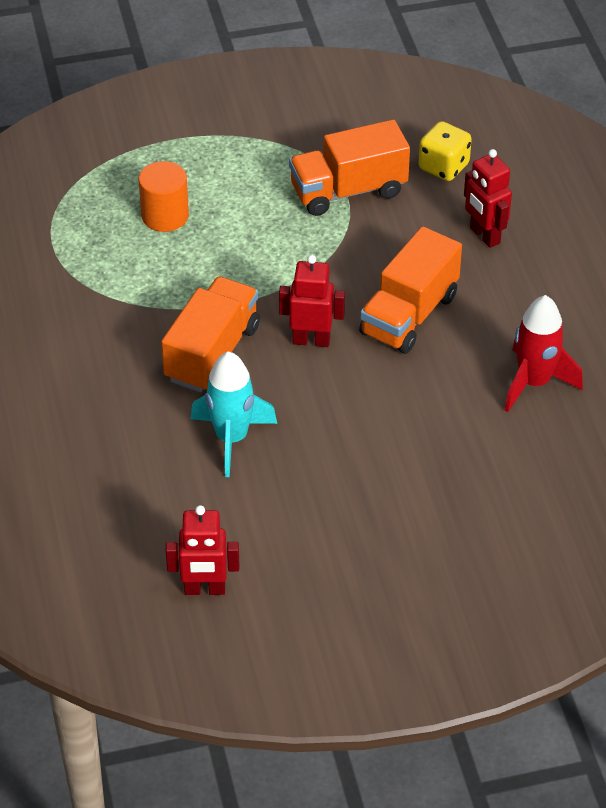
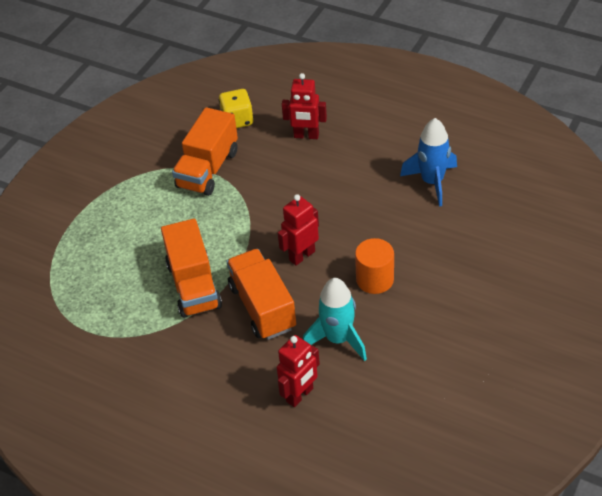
camera: 45 degrees left, 0 degrees up
(165, 216) = (129, 262): orange cylinder -> orange cylinder (375, 279)
(204, 589) = (442, 425): red robot -> red robot (300, 395)
(409, 315) = (329, 202): orange truck -> orange truck (193, 285)
(534, 383) = (432, 182): red rocket -> blue rocket

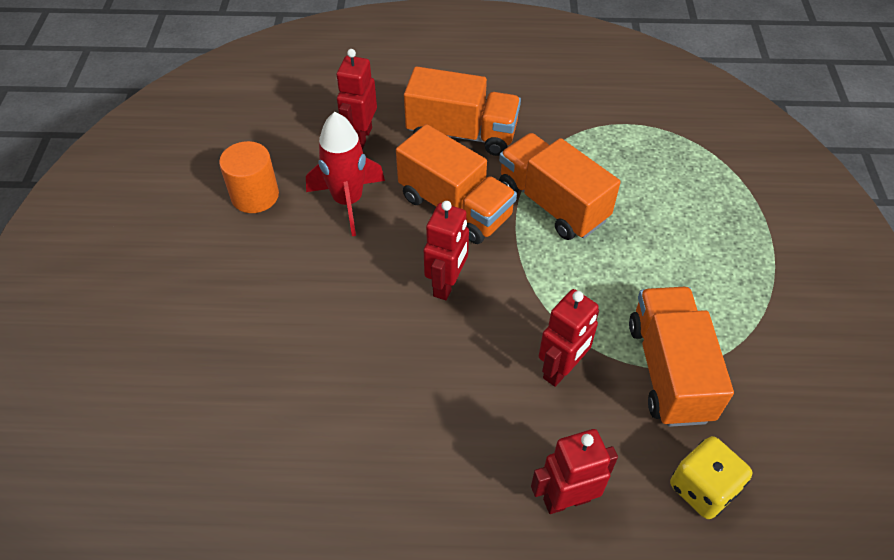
camera: 150 degrees right, 5 degrees up
(217, 368) = (462, 133): none -> orange truck
(266, 188) = (561, 369): none -> red robot
(338, 339) = (348, 201): turquoise rocket -> red rocket
(375, 279) = (336, 285): orange cylinder -> orange cylinder (255, 196)
(432, 182) = (312, 479): blue rocket -> none

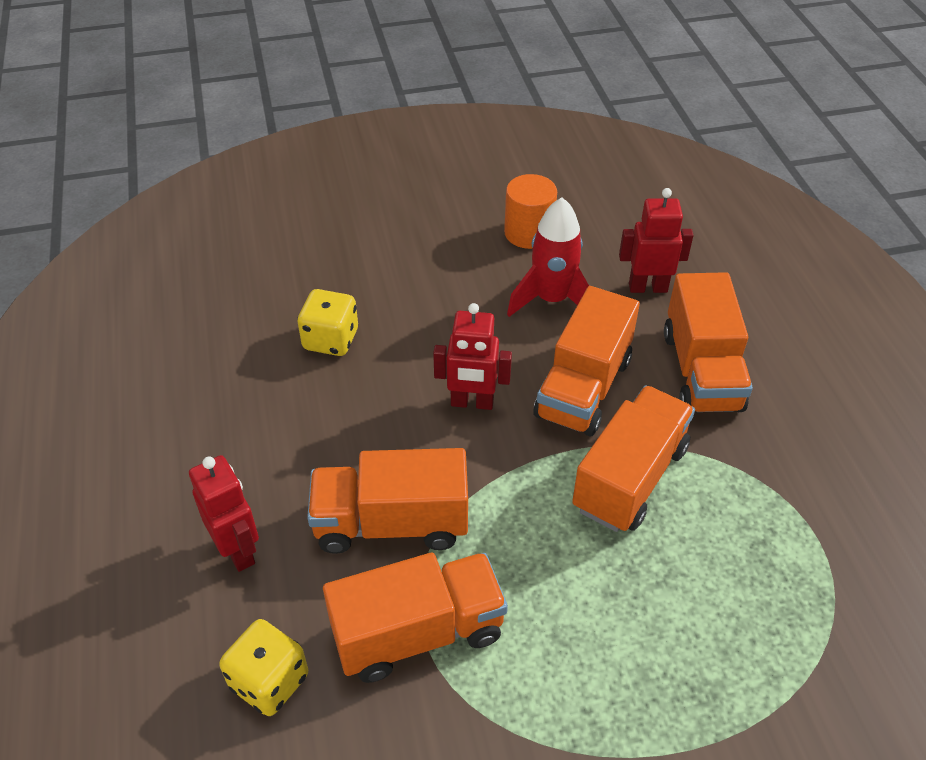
camera: 75 degrees right, 5 degrees down
(328, 381) = (331, 340): none -> yellow dice
(561, 369) = (391, 523): red robot -> orange truck

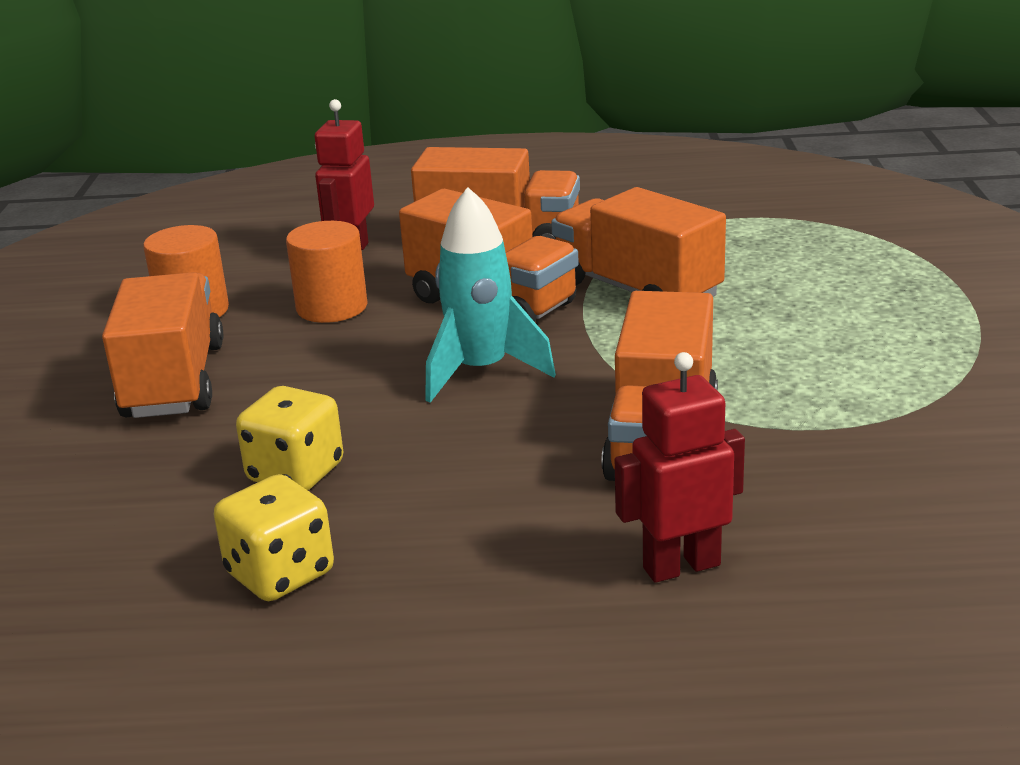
camera: 75 degrees left, 20 degrees down
(269, 681) = (902, 541): yellow dice -> yellow dice (280, 574)
(418, 633) = (831, 429): orange truck -> orange truck (174, 381)
(472, 403) = (481, 371): red robot -> turquoise rocket
(551, 300) = (332, 307): red rocket -> orange cylinder

